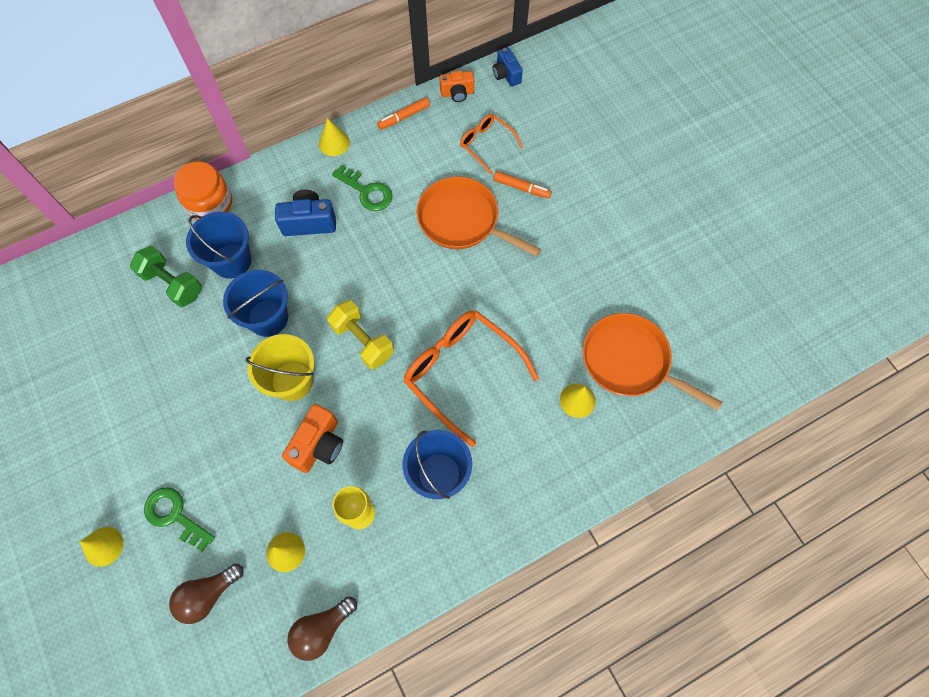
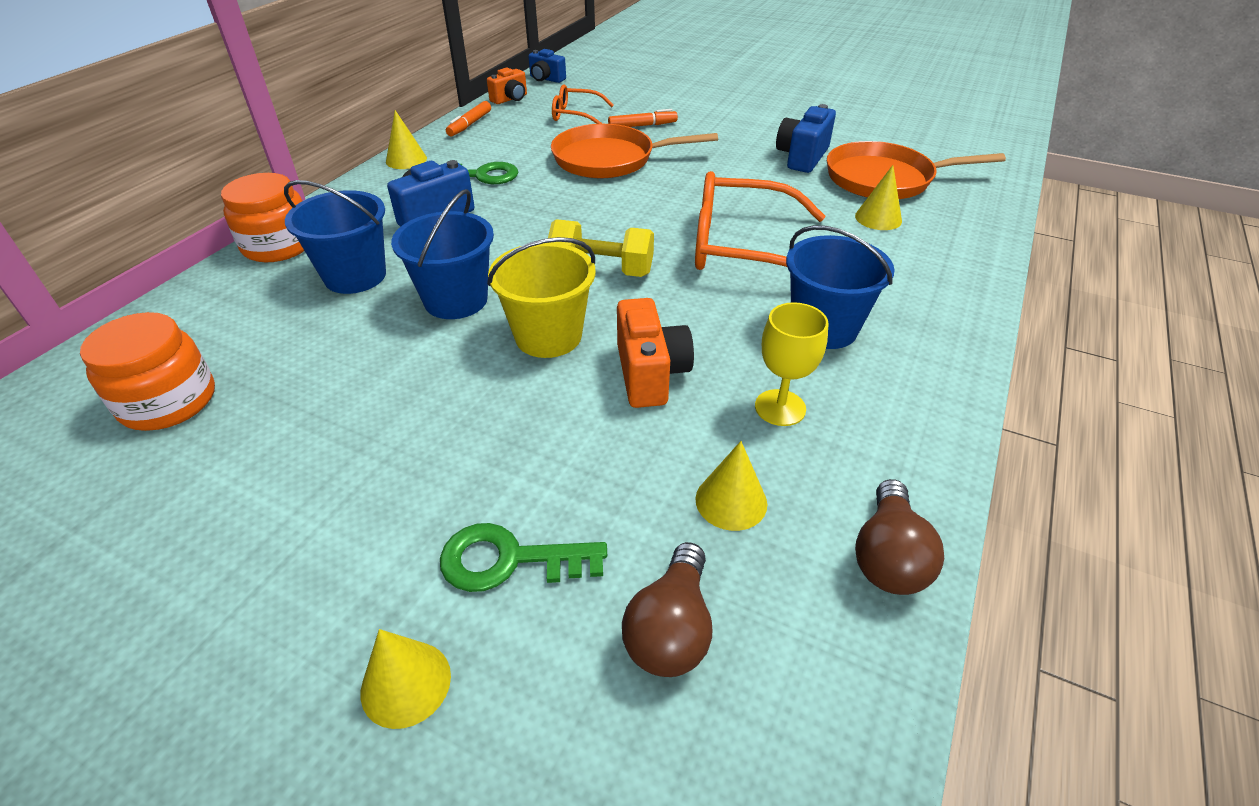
camera: 35 degrees left, 25 degrees down
(99, 314) = (168, 401): none -> orange jar
(172, 284) = (279, 326): green dumbbell -> none
(598, 299) = (802, 157): none -> blue camera

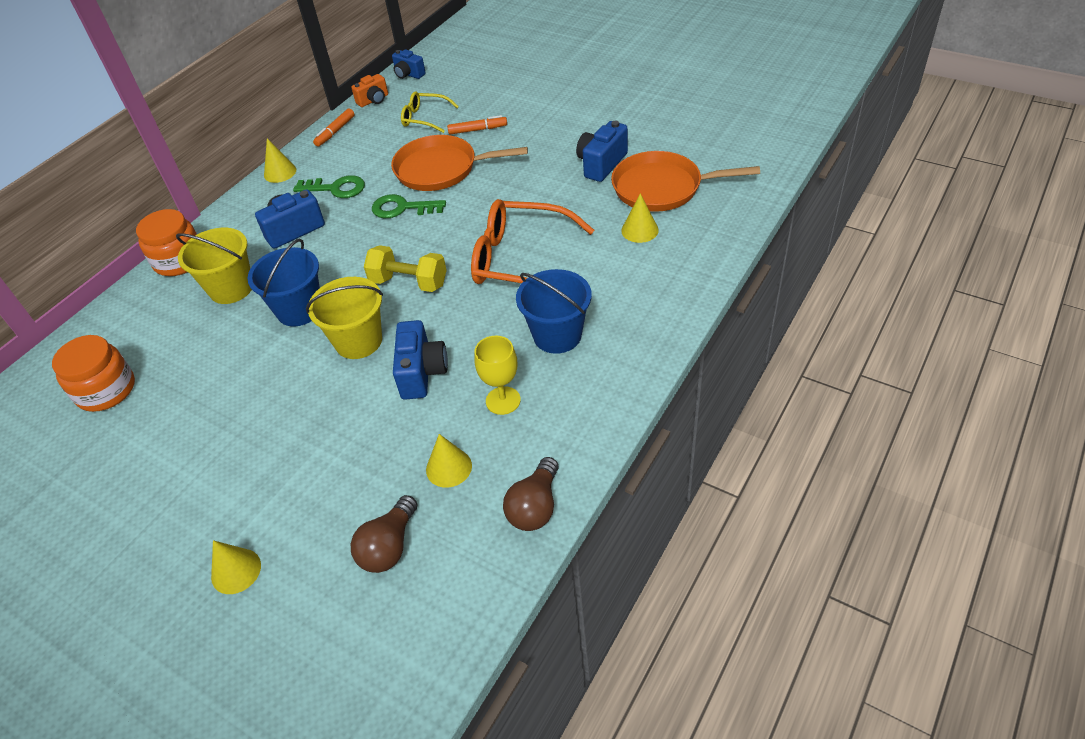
camera: 10 degrees right, 5 degrees up
(355, 276) = (231, 288): blue bucket -> yellow bucket
(508, 560) = (303, 502): green key -> green key (402, 208)
(576, 115) = (425, 118): orange glasses -> yellow glasses
(650, 374) = (422, 373): orange camera -> blue camera

